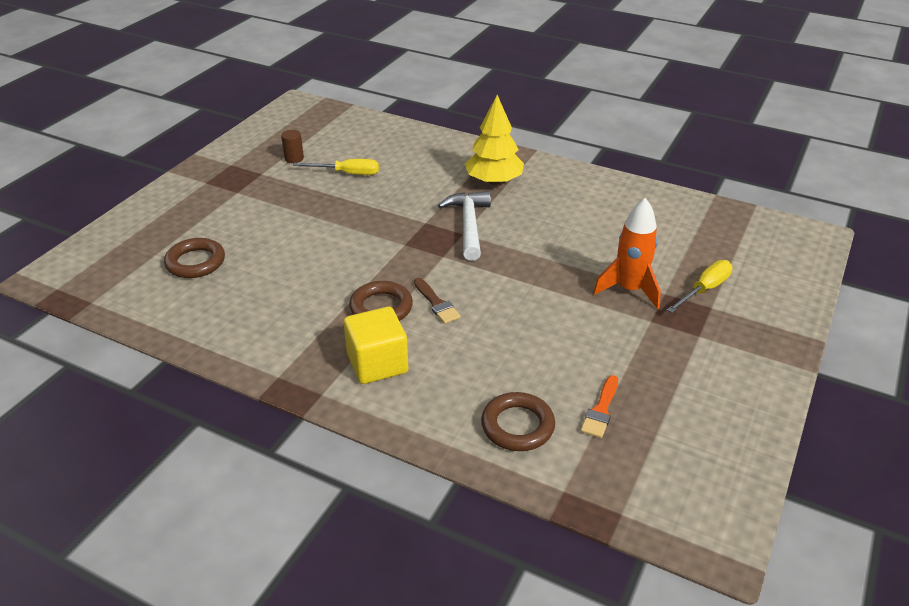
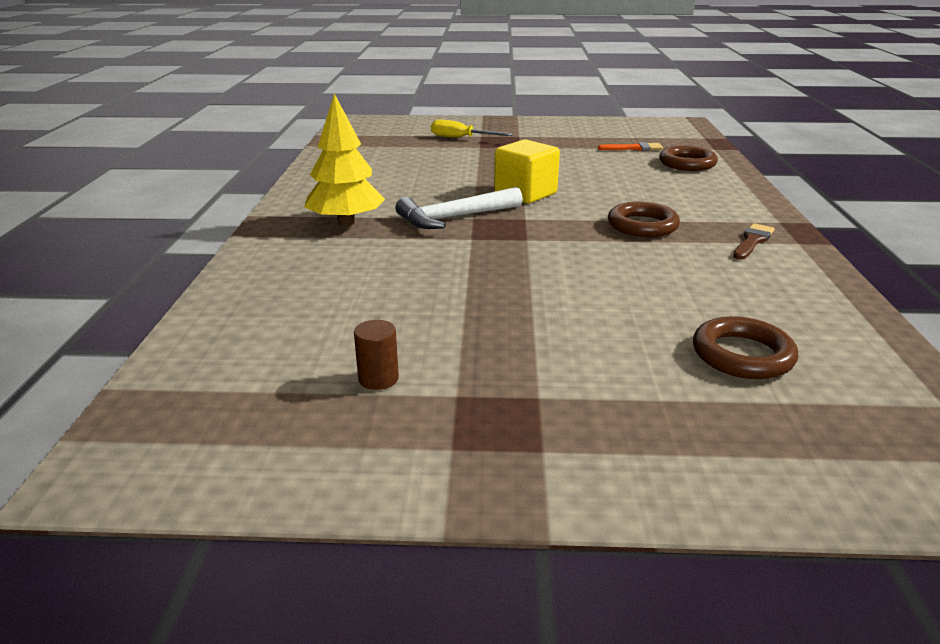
camera: 115 degrees left, 10 degrees down
(347, 173) = (395, 314): yellow screwdriver -> none
(377, 363) = (710, 211): yellow cube -> yellow cube (525, 194)
(436, 303) = (601, 207): brown brush -> brown brush (752, 241)
(629, 290) = (489, 155): orange rocket -> none

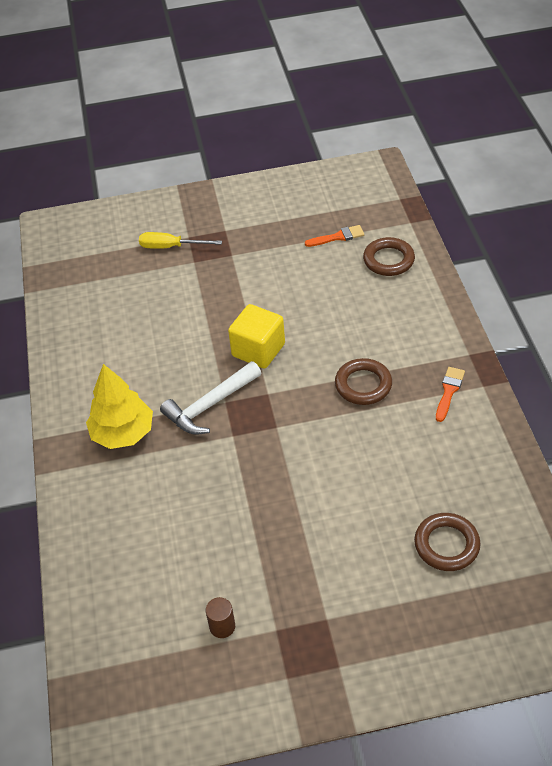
camera: 10 degrees left, 20 degrees up
(752, 241) = (449, 391): brown brush -> orange brush

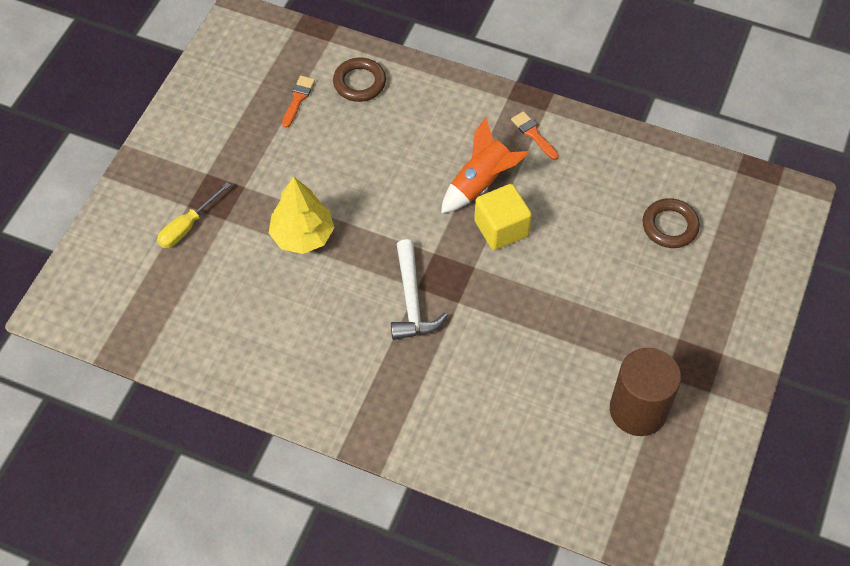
camera: 60 degrees left, 10 degrees up
(123, 433) = (389, 381): yellow tree -> yellow tree (302, 235)
(222, 626) = (638, 410): brown cylinder -> brown cylinder, size x2.44
(258, 350) = (379, 232): yellow cube -> yellow cube (501, 228)
(363, 385) = (480, 183): brown ring -> orange rocket

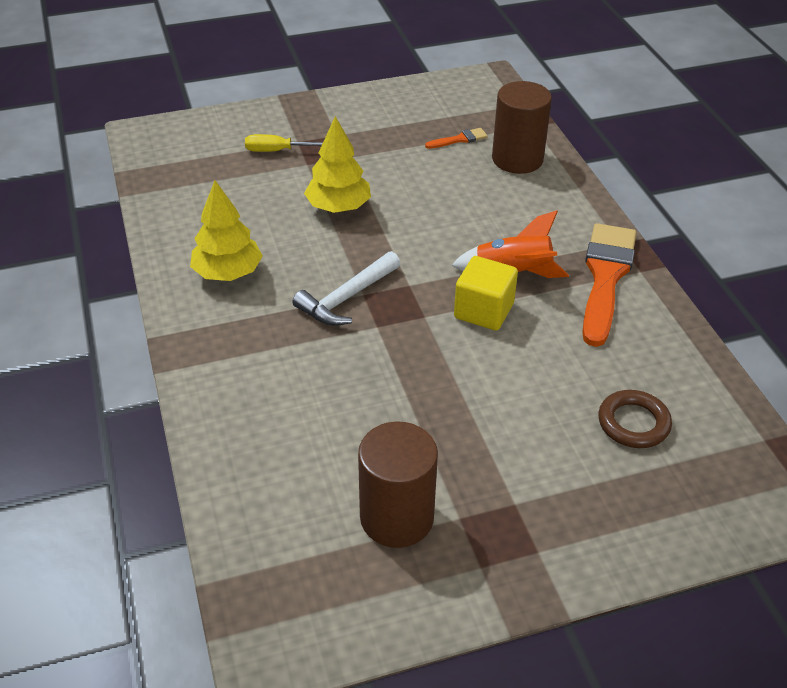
camera: 50 degrees right, 15 degrees down
(311, 359) = (228, 273): none -> yellow tree
(359, 83) = (517, 159): brown ring -> brown cylinder
(533, 134) = (605, 277): orange brush -> orange brush, size x2.33

